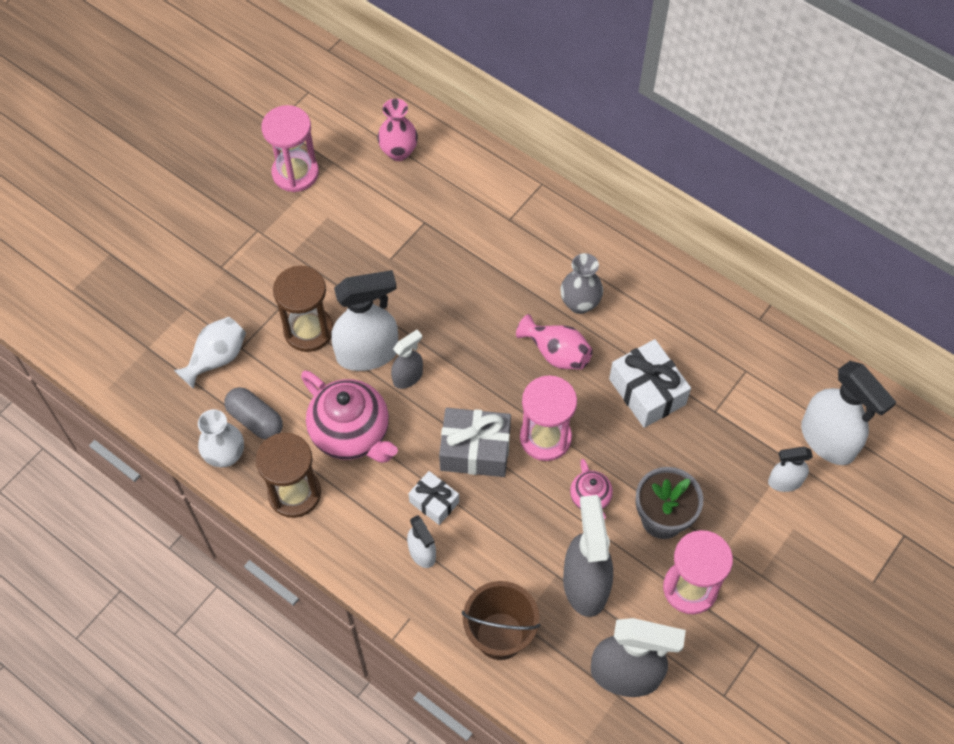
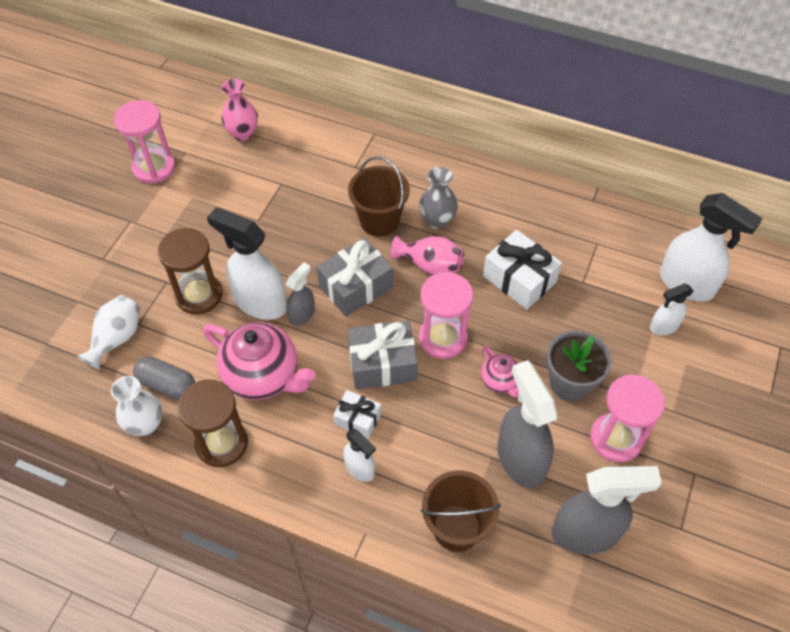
camera: 15 degrees left, 5 degrees down
(368, 353) = (259, 302): white spray bottle -> white spray bottle turned 120 degrees counterclockwise
(471, 359) = (356, 286): none -> grey gift
(517, 289) = (379, 221): none -> brown bucket

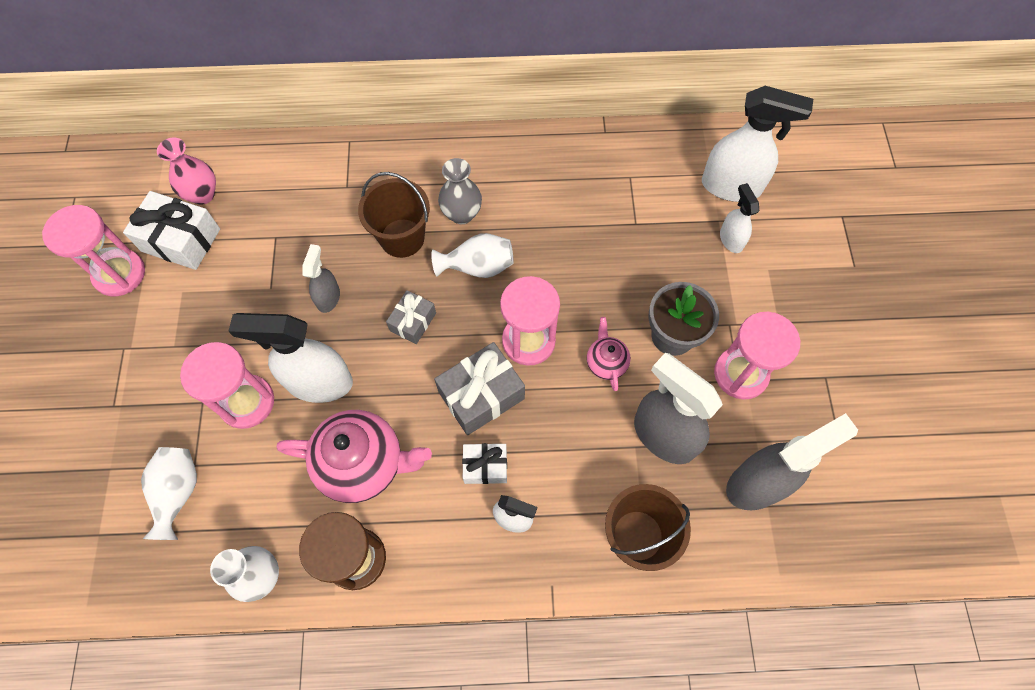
camera: 25 degrees left, 10 degrees up
(167, 384) = (263, 520): grey capsule -> none
(199, 295) = (247, 402): brown hourglass -> pink hourglass
(302, 314) = (371, 376): grey spray bottle -> grey spray bottle (328, 297)
(356, 286) = (413, 322): grey gift -> grey gift, size x0.59
(429, 265) = (477, 266): pink vase -> white vase
(500, 381) = (606, 363): pink teapot -> pink teapot turned 135 degrees counterclockwise
(519, 279) = (573, 245): white gift -> white gift (181, 240)
(663, 326) = (731, 239): white spray bottle -> white spray bottle turned 120 degrees clockwise

